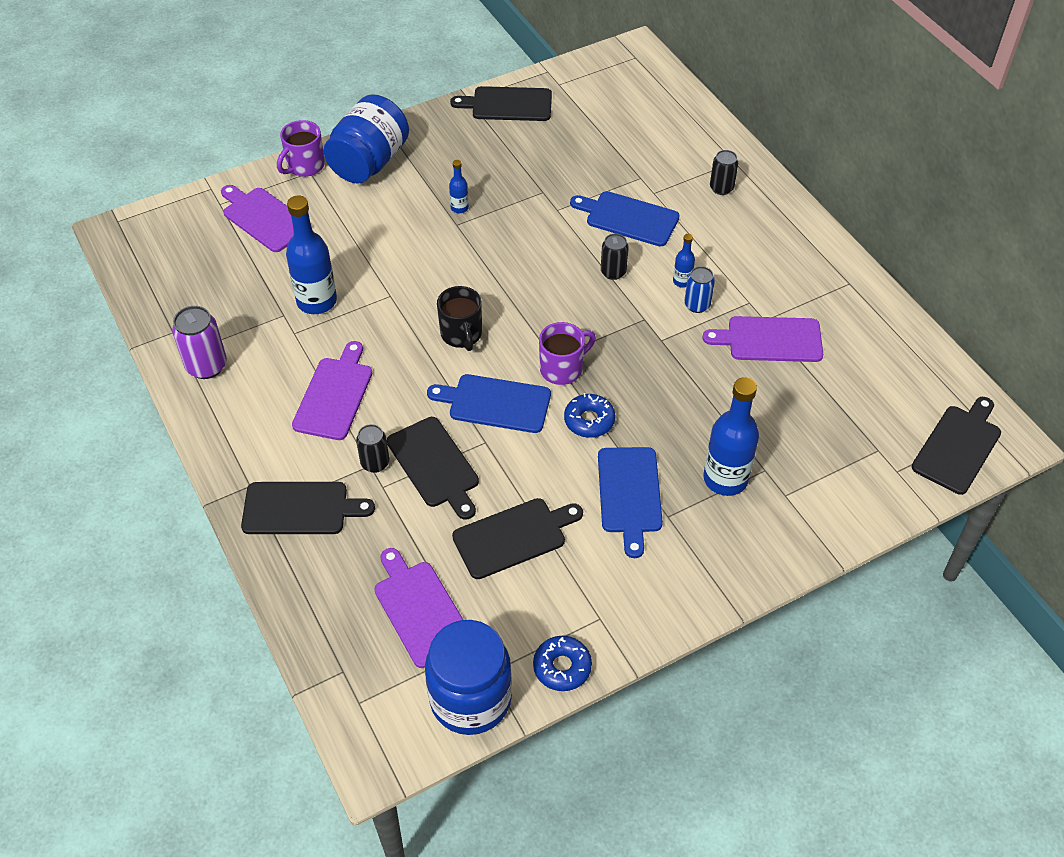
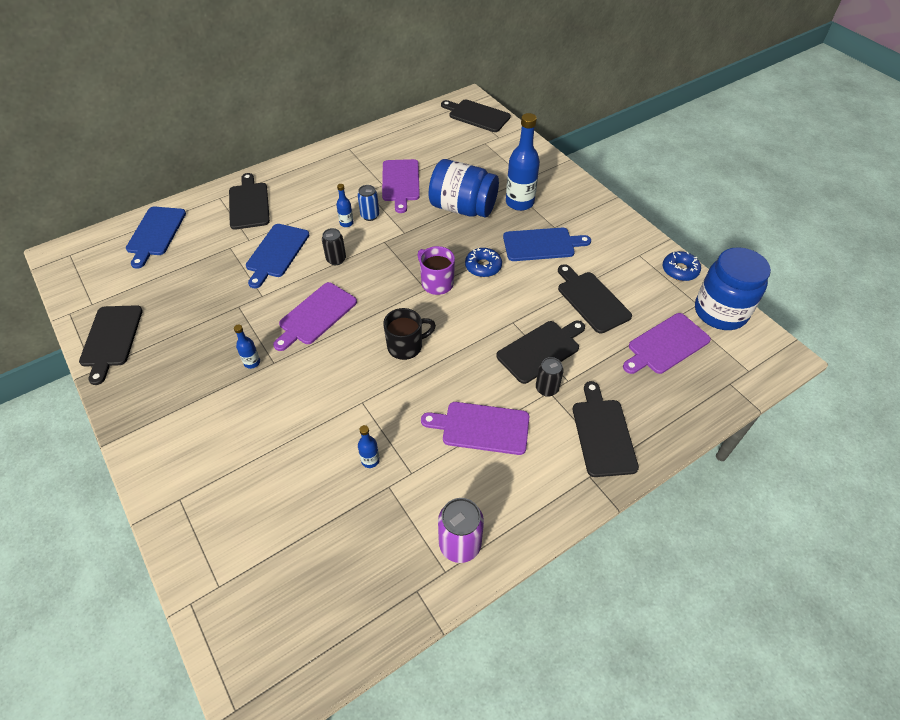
camera: 95 degrees left, 0 degrees up
(264, 218) = (248, 532): purple cutting board -> purple cutting board (316, 315)
(305, 166) = (169, 506): purple mug -> none
(317, 301) = (370, 460): blue bottle -> blue bottle, size x0.47
(369, 162) = (174, 444): blue jar -> blue jar (463, 208)
(495, 403) = (475, 319): blue cutting board -> blue cutting board (155, 233)
(721, 188) = (249, 204): black can -> black cutting board

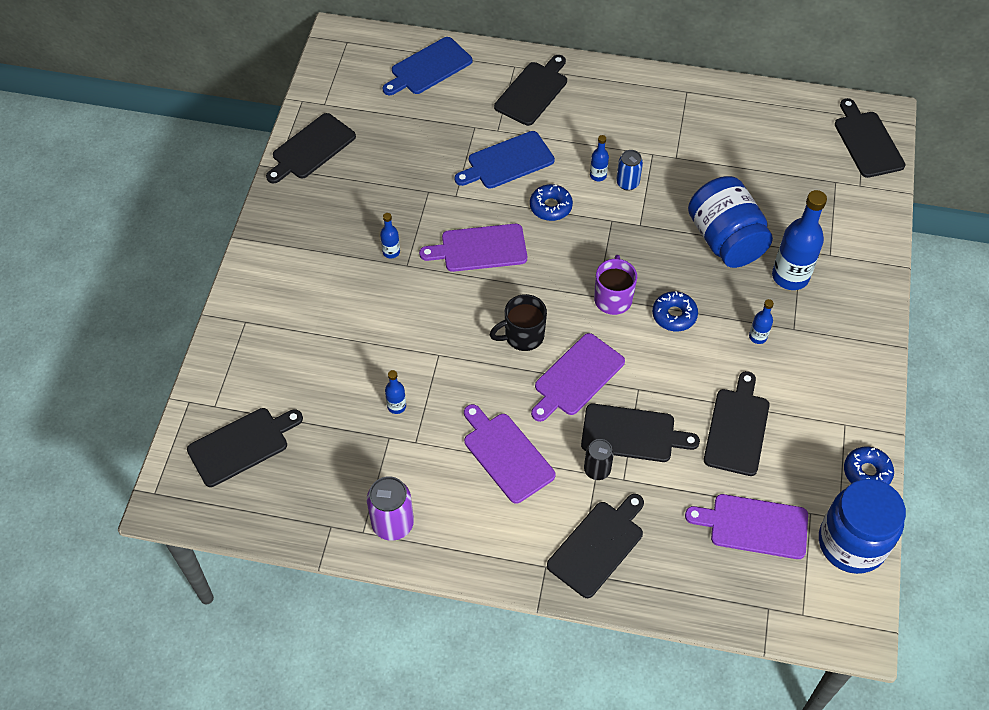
camera: 45 degrees right, 5 degrees up
(276, 596) = (242, 445): none -> black cutting board
(336, 259) = (550, 207): black can -> blue donut
(401, 182) = (695, 167): purple cutting board -> purple cutting board (577, 377)
(406, 346) = (523, 336): black mug -> black mug turned 135 degrees clockwise
(541, 244) = (758, 337): blue cutting board -> blue bottle

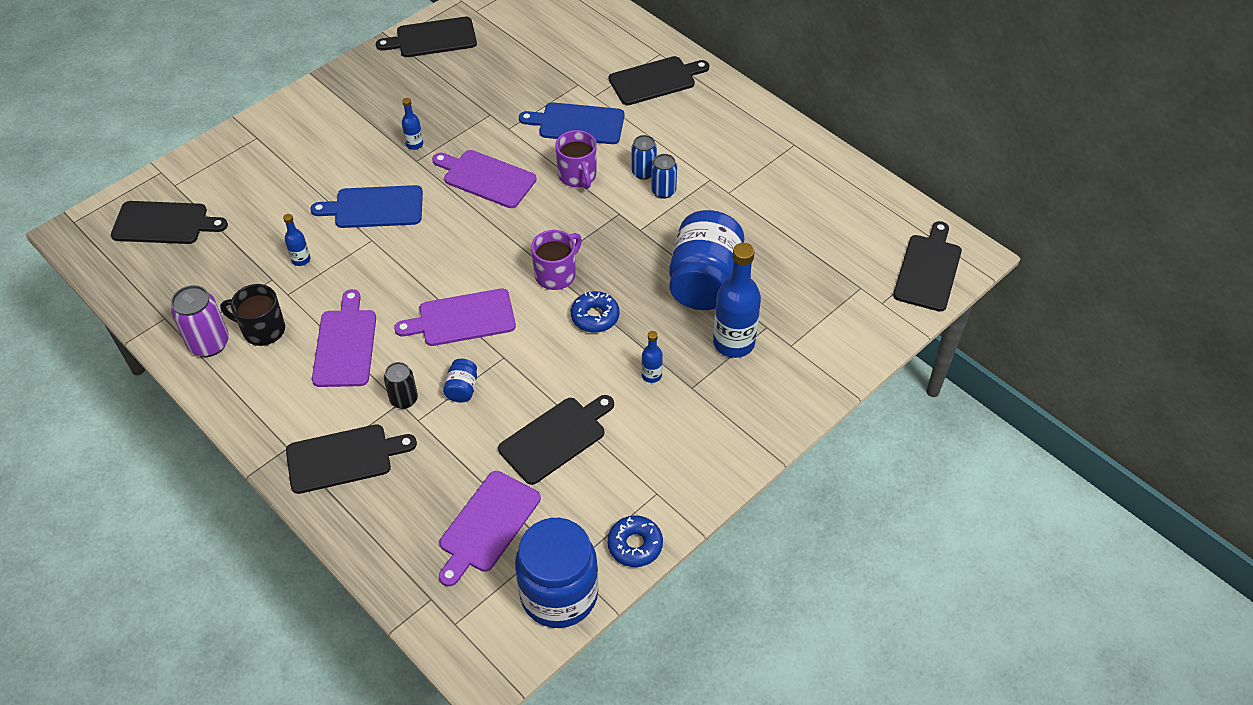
camera: 35 degrees right, 5 degrees down
(429, 68) = (586, 22): blue cutting board -> blue cutting board (374, 207)
(523, 336) = (451, 262): black mug -> black mug (262, 330)
(550, 207) = (577, 176): blue donut -> purple mug
(598, 175) = (643, 172): blue bottle -> blue can
(632, 433) = (462, 389): black cutting board -> blue jar
(754, 526) = (488, 525): purple cutting board -> purple cutting board turned 105 degrees counterclockwise

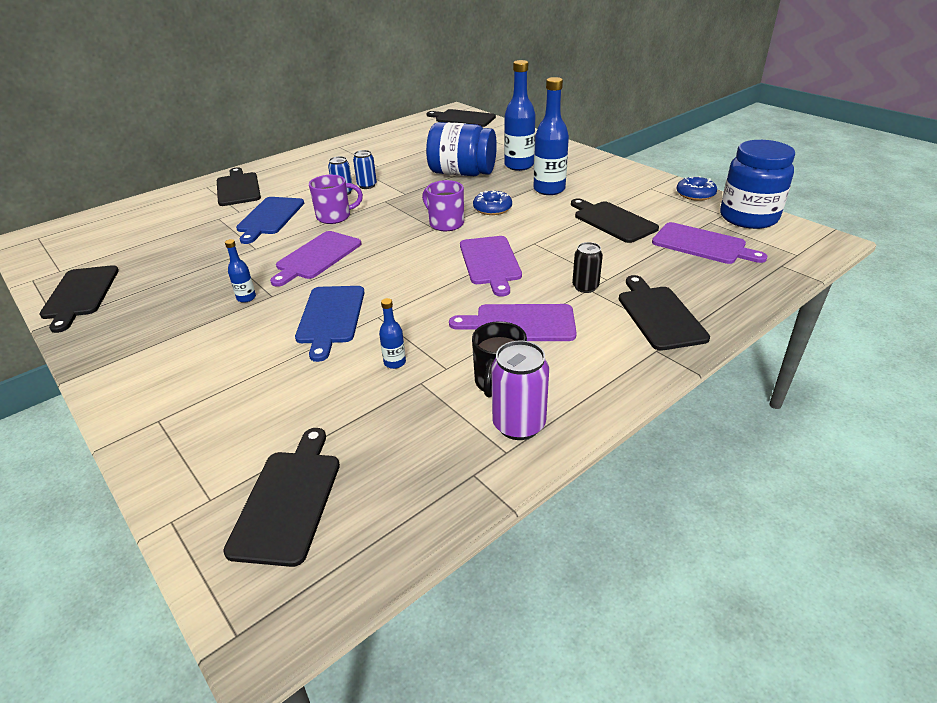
camera: 85 degrees left, 15 degrees down
(462, 389) = (570, 260): blue jar -> none
(651, 375) = (549, 189): blue bottle -> blue bottle, size x2.11

